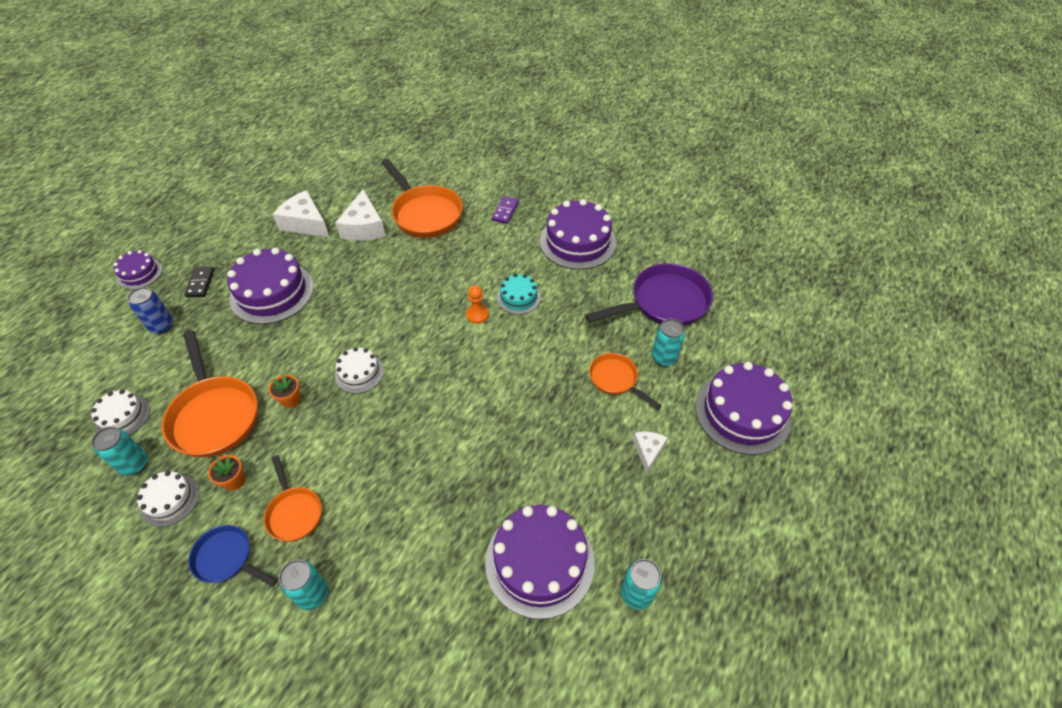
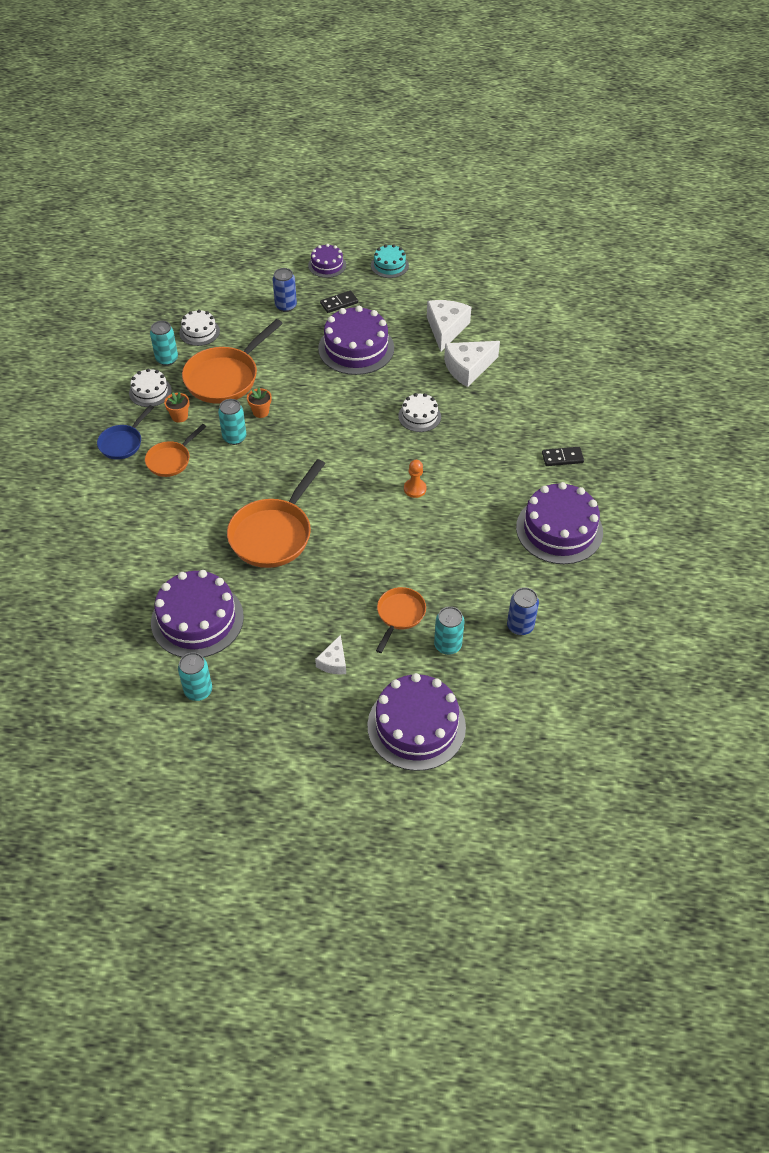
camera: 65 degrees right, 0 degrees up
(227, 558) = (123, 443): blue pan -> blue pan turned 150 degrees counterclockwise
(312, 594) = (117, 499): turquoise can -> turquoise can (234, 438)
(359, 373) = (307, 439): white cake -> white cake (419, 416)
(425, 213) = (516, 401): orange pan -> orange pan (274, 534)
(505, 211) = (562, 458): purple domino -> black domino
(518, 297) = (454, 510): turquoise cake -> turquoise cake (389, 265)
(648, 451) = (334, 662): white cheese -> white cheese turned 120 degrees clockwise
(664, 303) = (520, 626): purple pan -> blue can

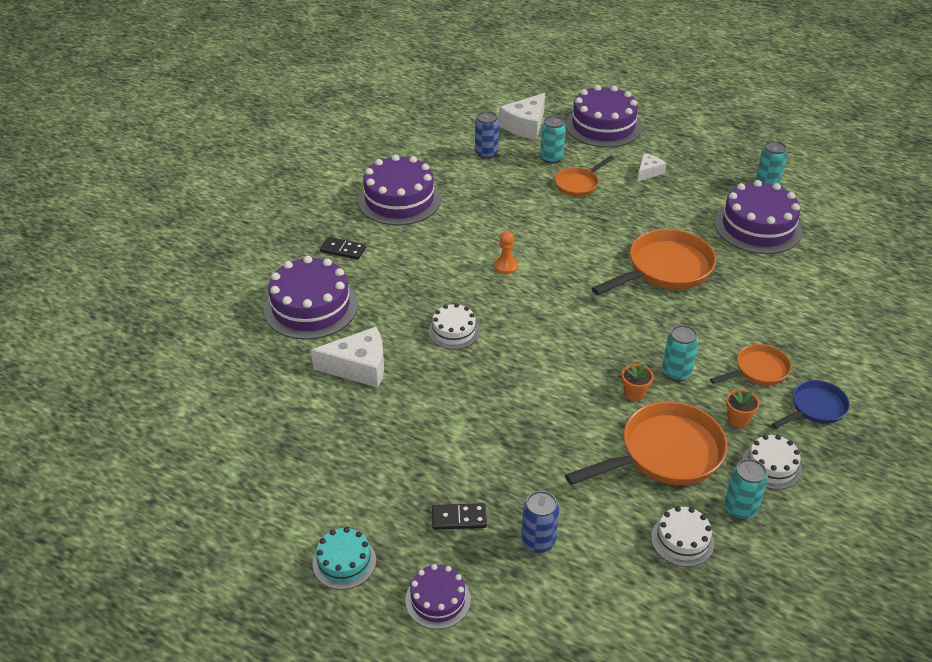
camera: 155 degrees left, 10 degrees down
(356, 348) = (475, 438): purple cake -> purple cake (311, 307)
(446, 329) = (344, 427): white cheese -> white cheese (525, 126)

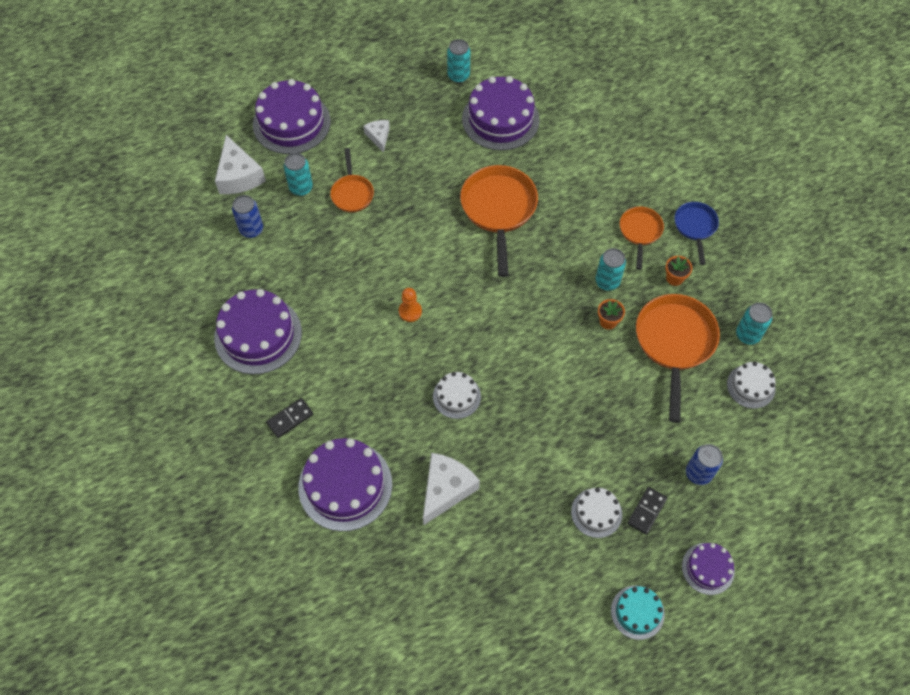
camera: 55 degrees left, 20 degrees up
(771, 466) = (725, 290): white cake -> white cake (596, 513)

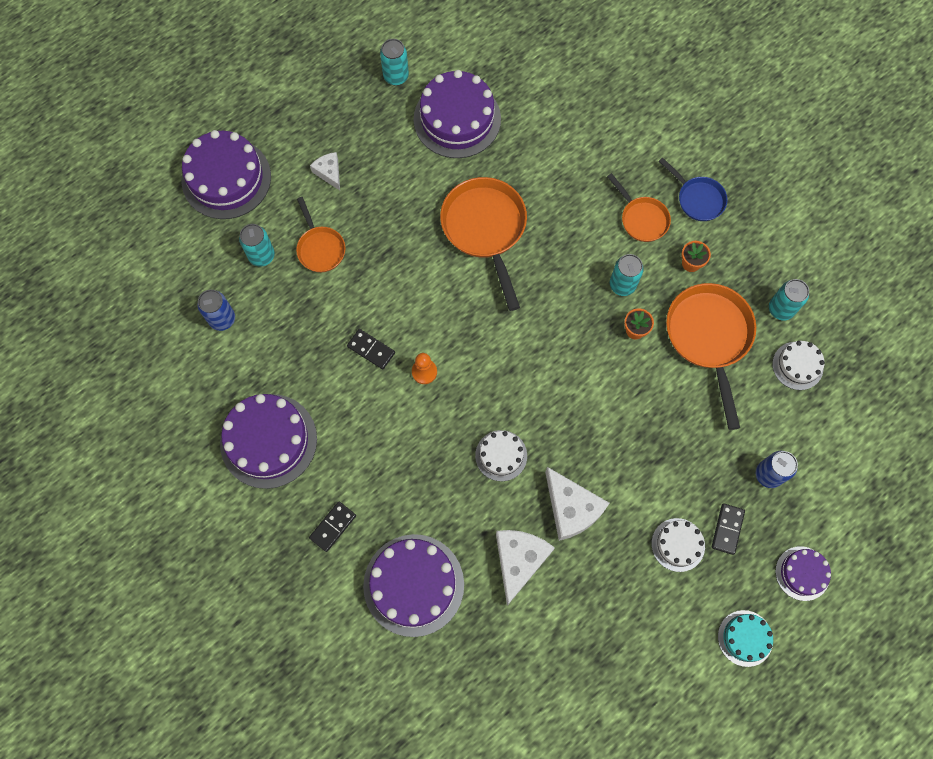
camera: 15 degrees left, 10 degrees up
(239, 176) = (187, 257): white cheese -> white cheese (571, 508)
(369, 283) = (371, 350): none -> black domino
(640, 232) = (642, 219): orange pan -> orange pan turned 150 degrees clockwise
(695, 227) = (698, 199): blue pan -> blue pan turned 150 degrees clockwise

